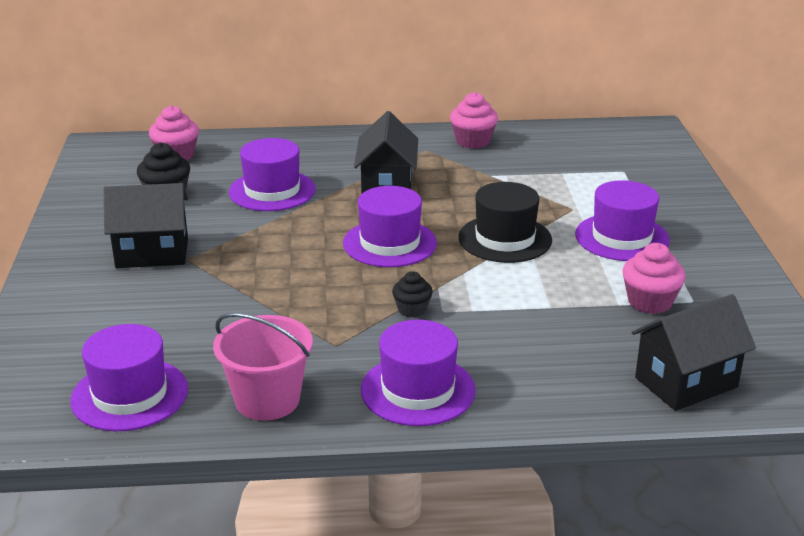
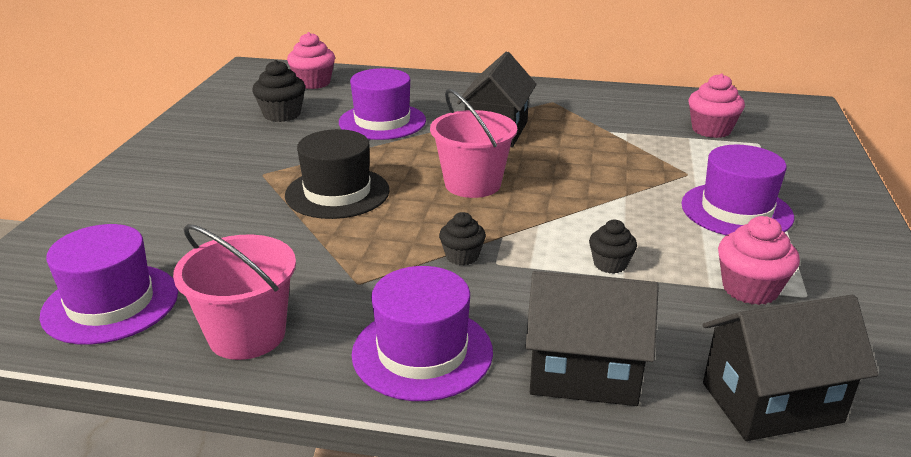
camera: 15 degrees right, 0 degrees up
(152, 253) = (233, 164): black house -> black house (584, 373)
(390, 243) = (472, 184): purple hat -> pink bucket
(473, 141) = (604, 99): pink cupcake -> pink cupcake (711, 130)
(505, 239) = (599, 195): black hat -> black hat (337, 193)
(536, 298) = (610, 264): none -> black cupcake

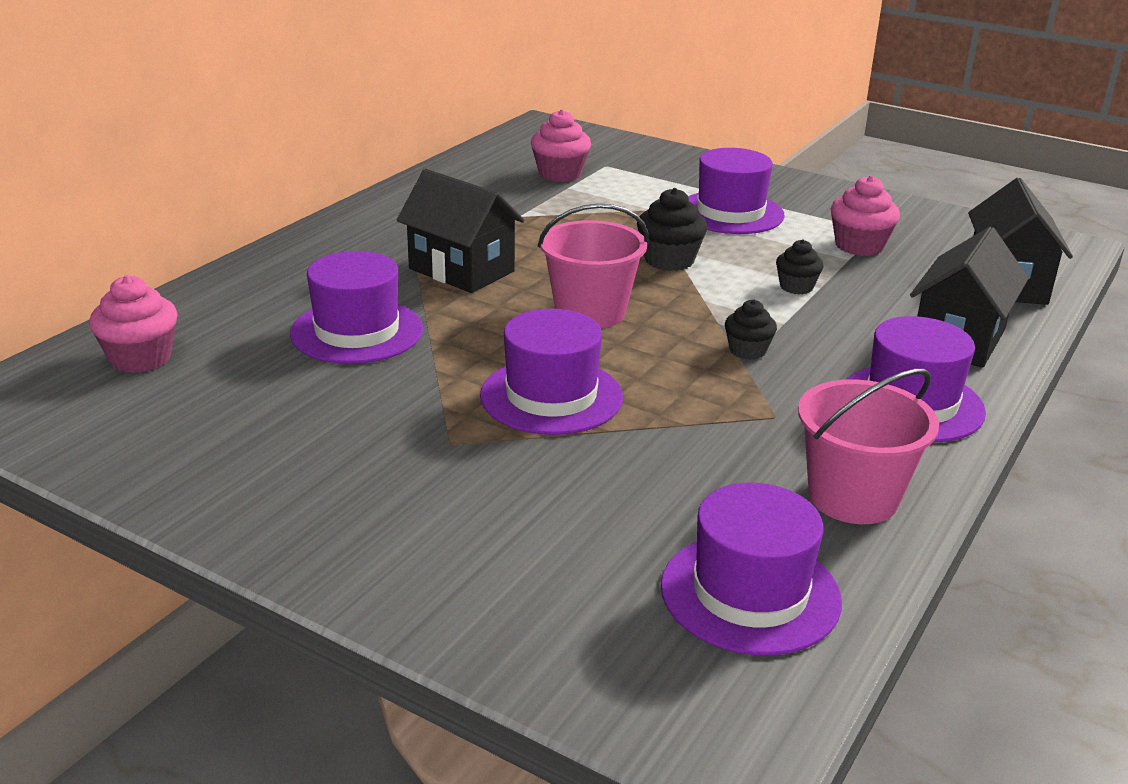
camera: 70 degrees left, 0 degrees up
(282, 114) = (245, 401): black cupcake -> black cupcake (669, 260)
(337, 193) = (551, 396): black hat -> purple hat

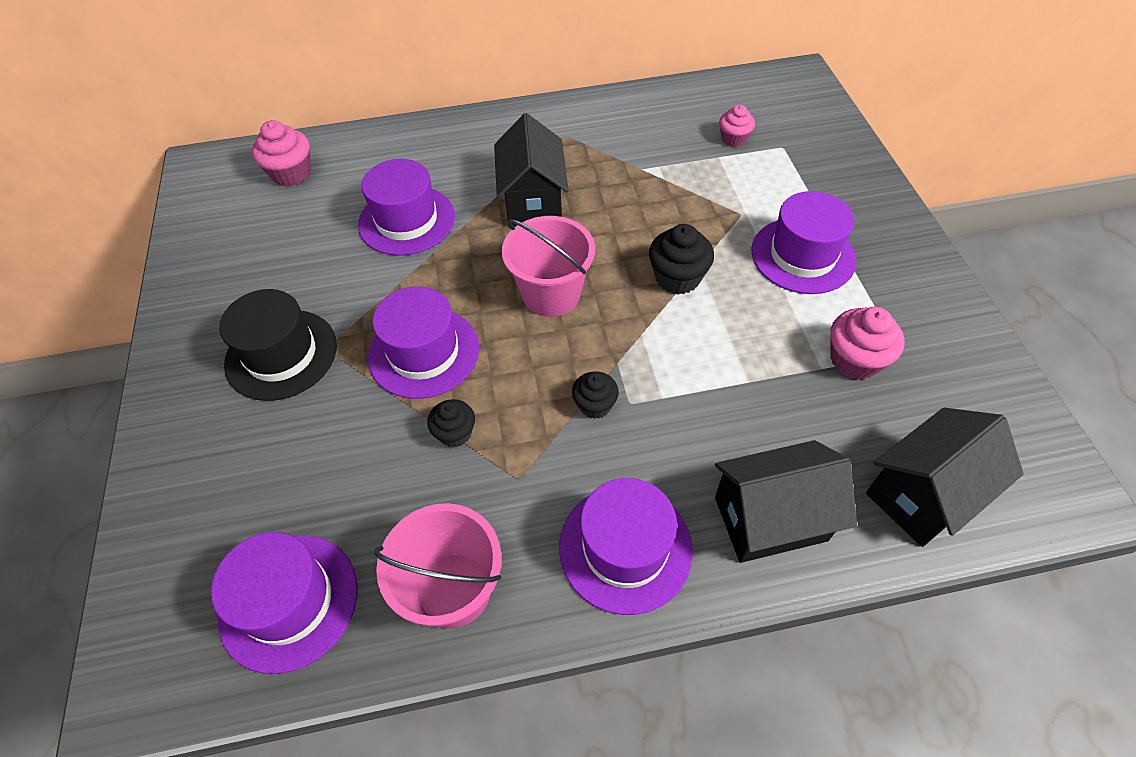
camera: 50 degrees right, 25 degrees up
(410, 471) = (281, 354): none -> black hat
(560, 174) = (733, 139): pink cupcake -> pink cupcake, size x0.65
(796, 287) = (729, 368): black cupcake -> black cupcake (455, 433)

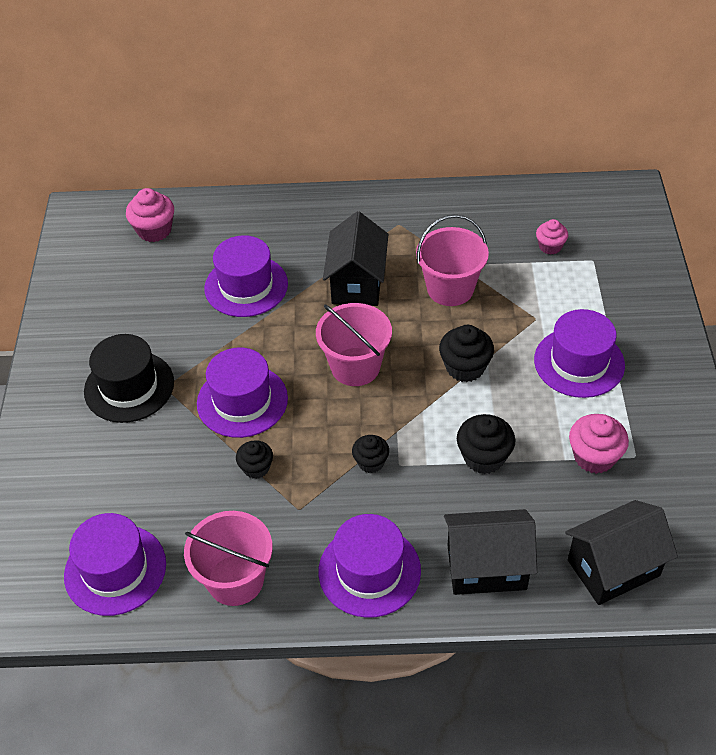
camera: 10 degrees right, 5 degrees down
(638, 195) = (450, 289): none -> pink bucket
(728, 379) = (484, 457): none -> black cupcake

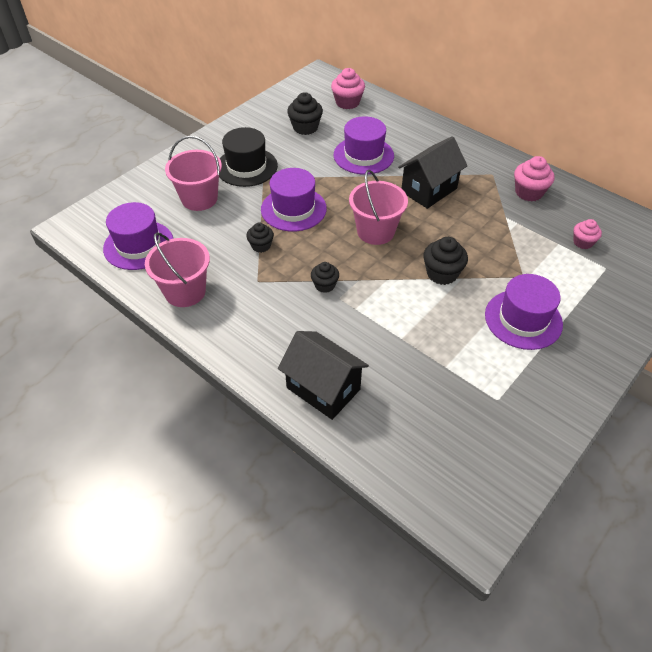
camera: 40 degrees right, 0 degrees up
(369, 571) = (256, 339): purple hat -> none
(450, 289) = (484, 226): pink bucket -> pink bucket (199, 199)
(484, 457) = (394, 329): black cupcake -> black cupcake (305, 127)
(594, 457) = (467, 379): pink cupcake -> pink cupcake (529, 192)
(613, 568) = (402, 452): black house -> none

